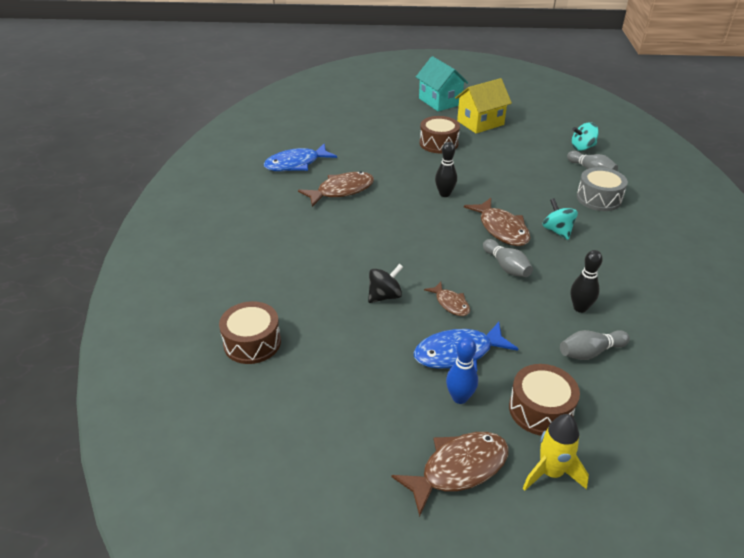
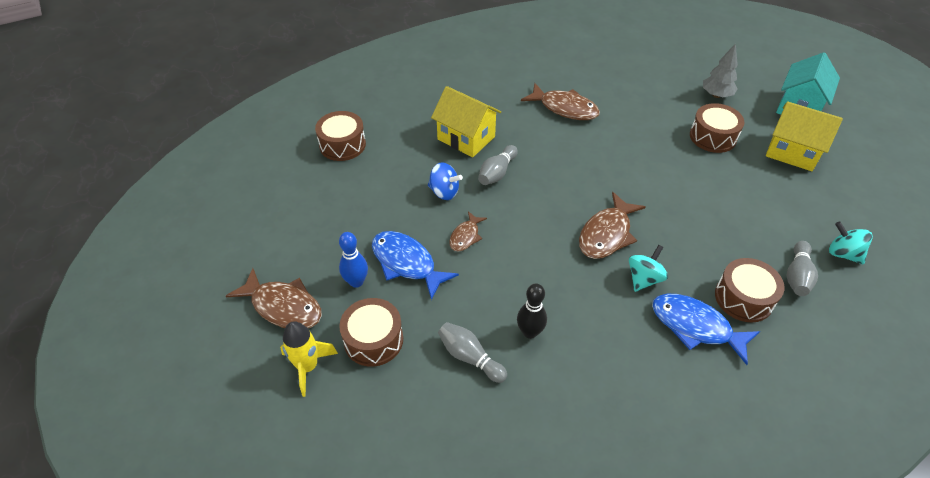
camera: 60 degrees right, 10 degrees up
(296, 164) = (577, 66): blue fish -> blue fish (695, 327)
(325, 257) = (466, 138): none -> yellow house
(384, 296) = (444, 192): black spinning top -> blue spinning top
(397, 123) = (716, 95): none -> grey tree
(444, 194) = (626, 174): black bowling pin -> none
(506, 267) = (549, 257): grey bowling pin -> grey bowling pin (497, 173)
(599, 198) = (743, 298): grey drum -> brown drum

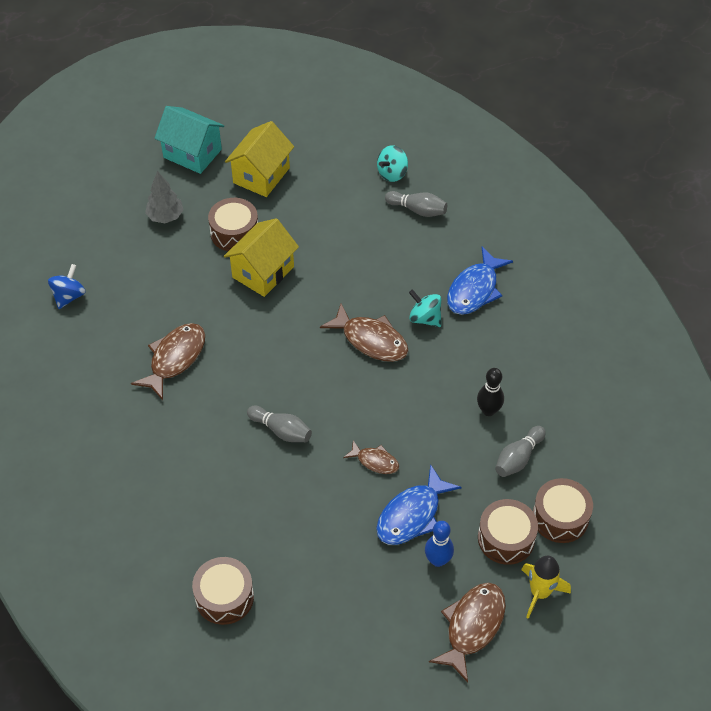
camera: 90 degrees left, 5 degrees up
(444, 192) = (310, 482): blue spinning top -> blue spinning top (69, 296)
(466, 138) = (221, 461): yellow house -> yellow house (263, 272)
(743, 298) = (443, 251): brown drum -> brown drum (560, 517)

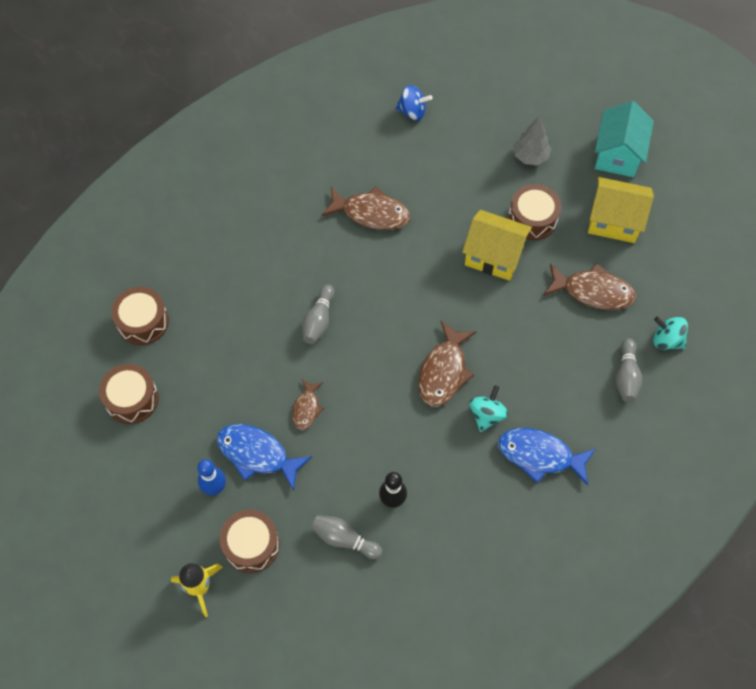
camera: 75 degrees right, 10 degrees up
(472, 626) = (153, 532): brown fish -> brown fish (593, 291)
(560, 517) = (286, 592): brown drum -> brown drum (132, 399)

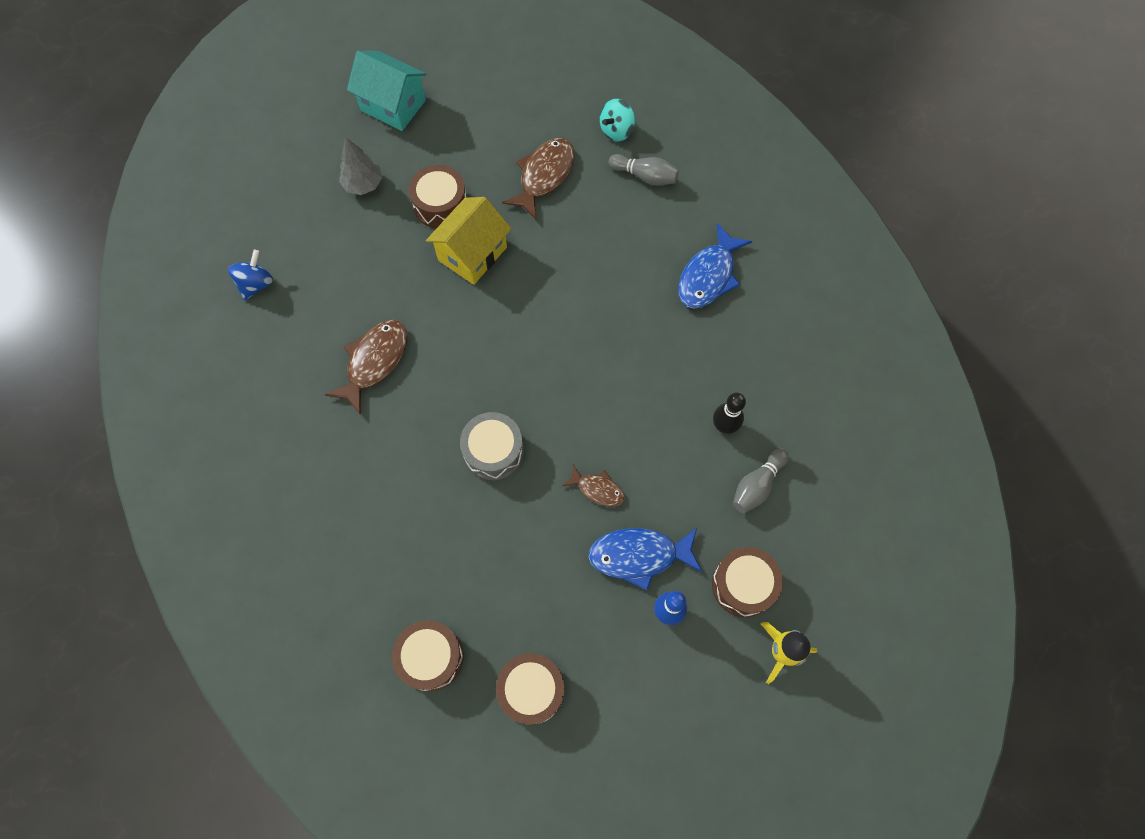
camera: 75 degrees left, 5 degrees up
(257, 454) = (639, 556): blue fish -> blue fish turned 45 degrees clockwise
(319, 320) = (493, 451): grey bowling pin -> grey drum
(444, 371) = (593, 338): brown fish -> none
(487, 415) = (653, 311): turquoise spinning top -> none
(614, 221) = (470, 133): yellow house -> none

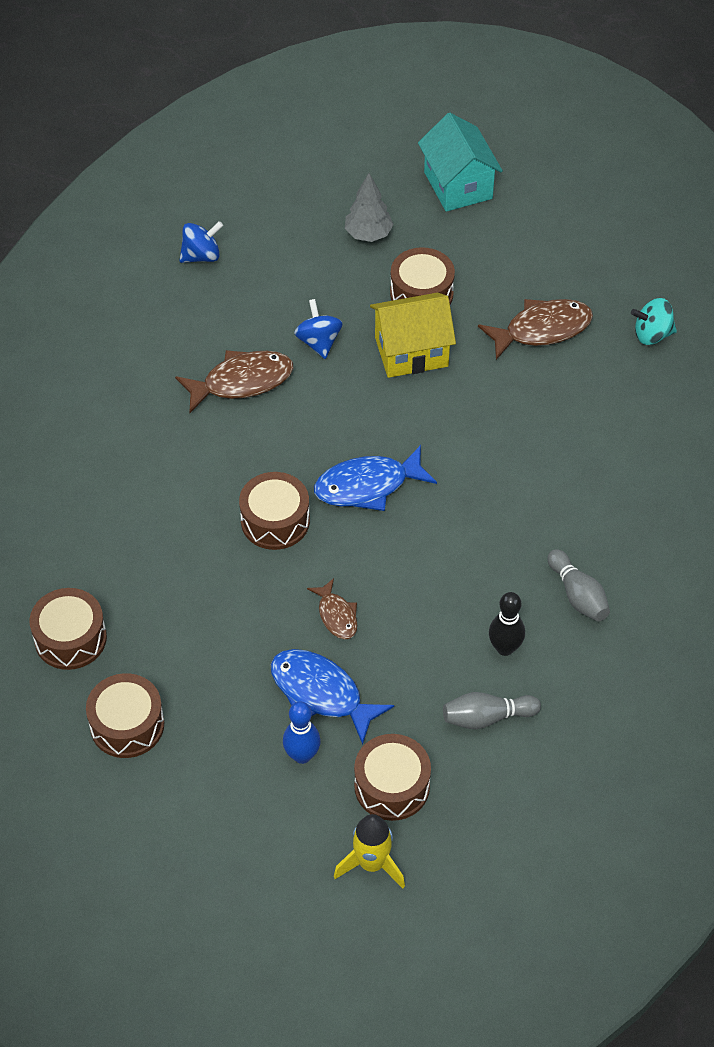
camera: 40 degrees right, 15 degrees down
(402, 292) = (318, 342): none -> blue spinning top
(493, 451) = (275, 521): grey drum -> brown drum
(645, 176) = (641, 391): grey bowling pin -> grey bowling pin (578, 595)
(709, 276) = (618, 515): blue fish -> blue fish (367, 486)

